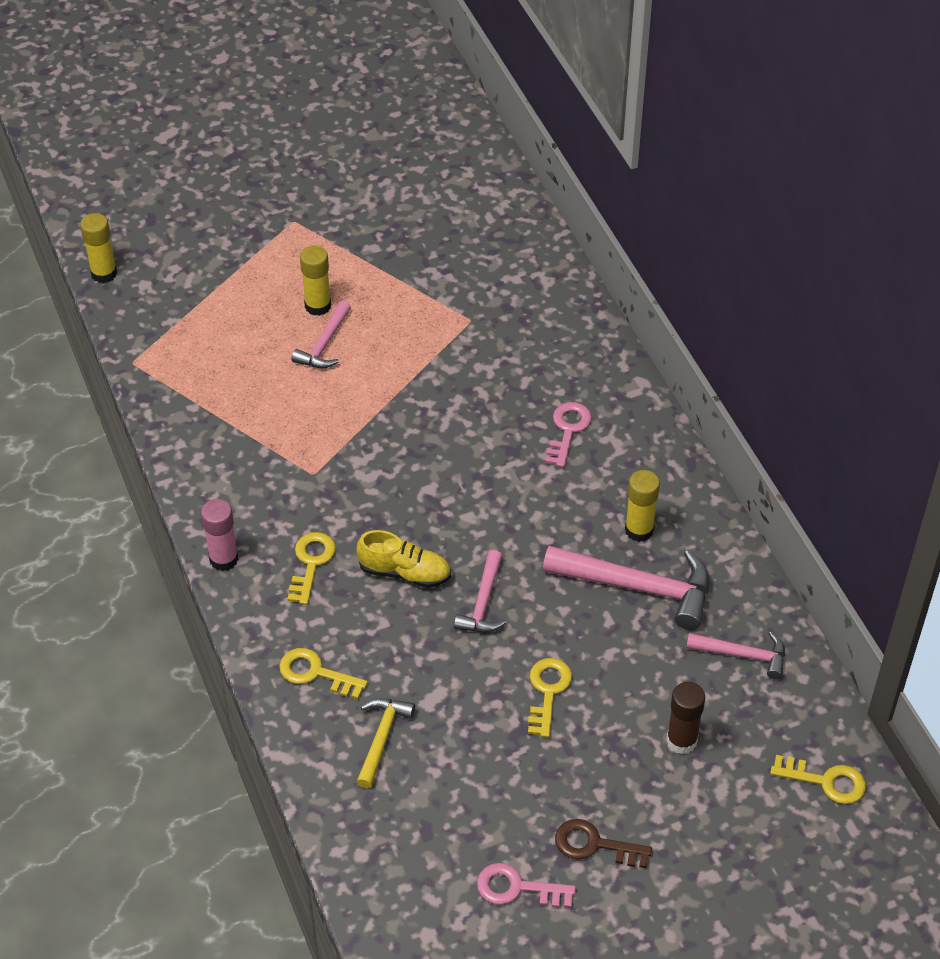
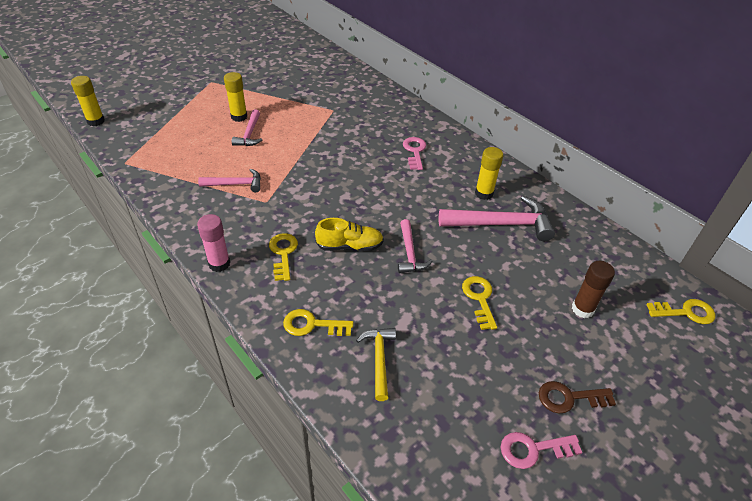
camera: 20 degrees left, 5 degrees down
(743, 655) = (586, 248): pink hammer -> pink hammer (235, 184)

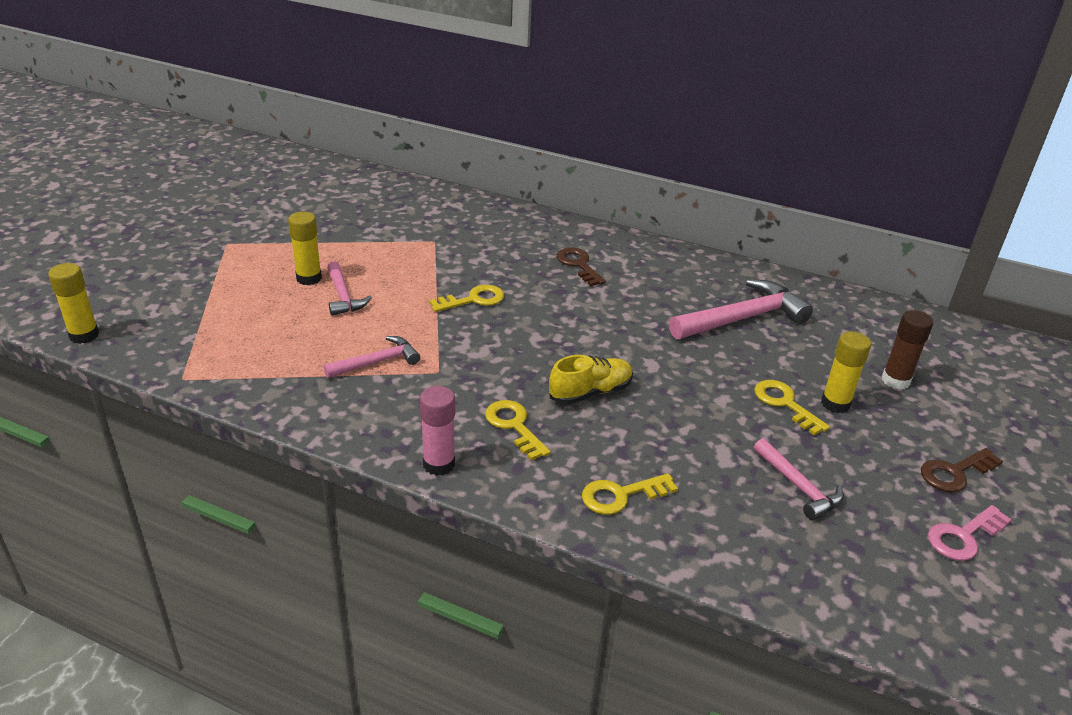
camera: 25 degrees left, 10 degrees down
(379, 359) = (731, 506): yellow hammer -> none
(410, 253) = (668, 379): pink hammer -> pink hammer (799, 486)
(414, 151) = (578, 265): pink key -> brown key
(484, 193) = (696, 291): yellow glue stick -> yellow glue stick (835, 404)
(685, 312) = (990, 352): yellow key -> yellow key (473, 300)

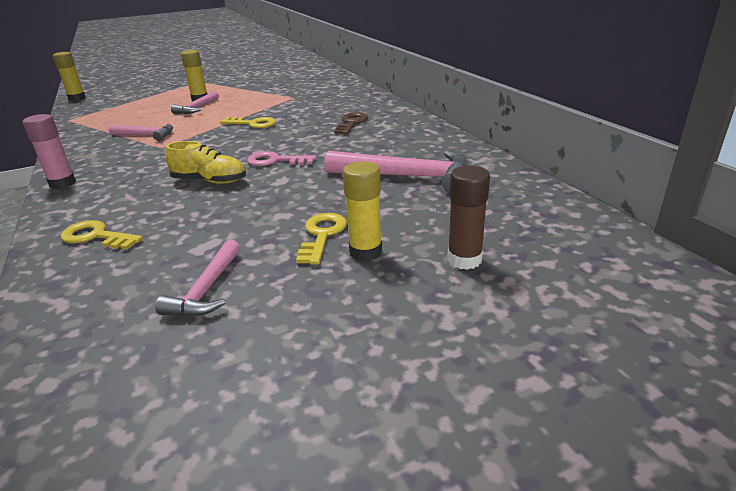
camera: 45 degrees right, 5 degrees down
(514, 426) = (134, 181): yellow key -> none
(954, 473) = (368, 356): brown key -> none
(963, 536) = (252, 413): pink key -> pink key (276, 161)

